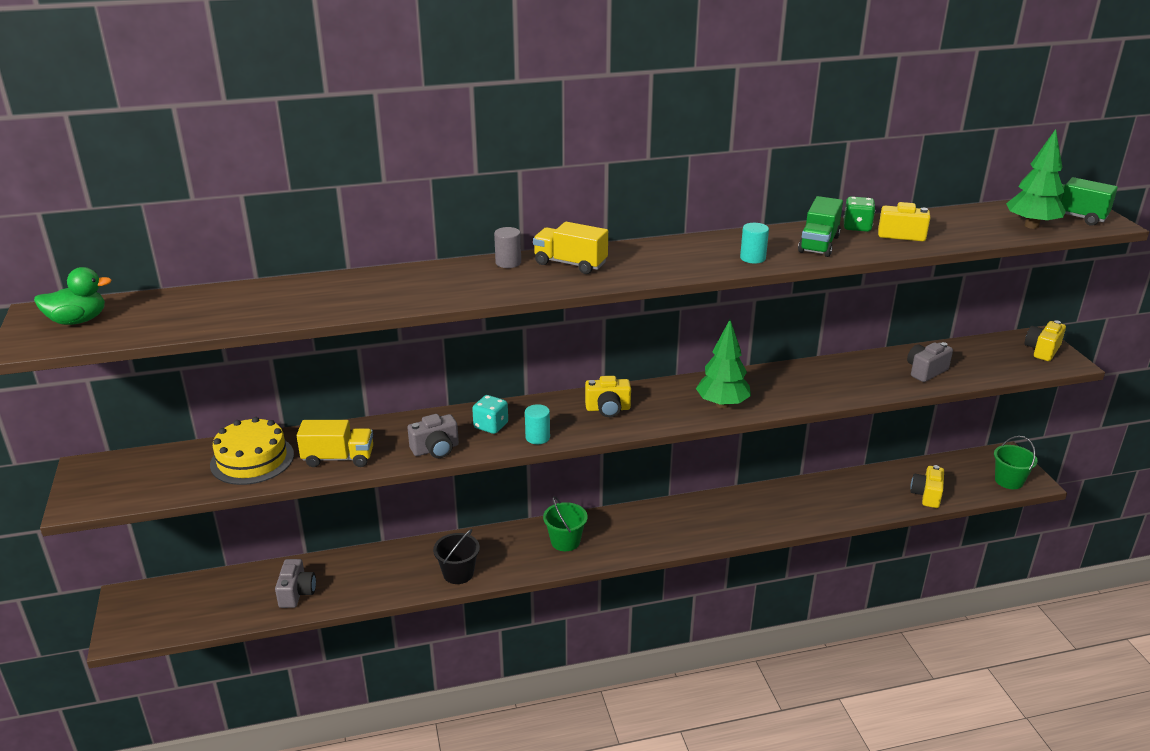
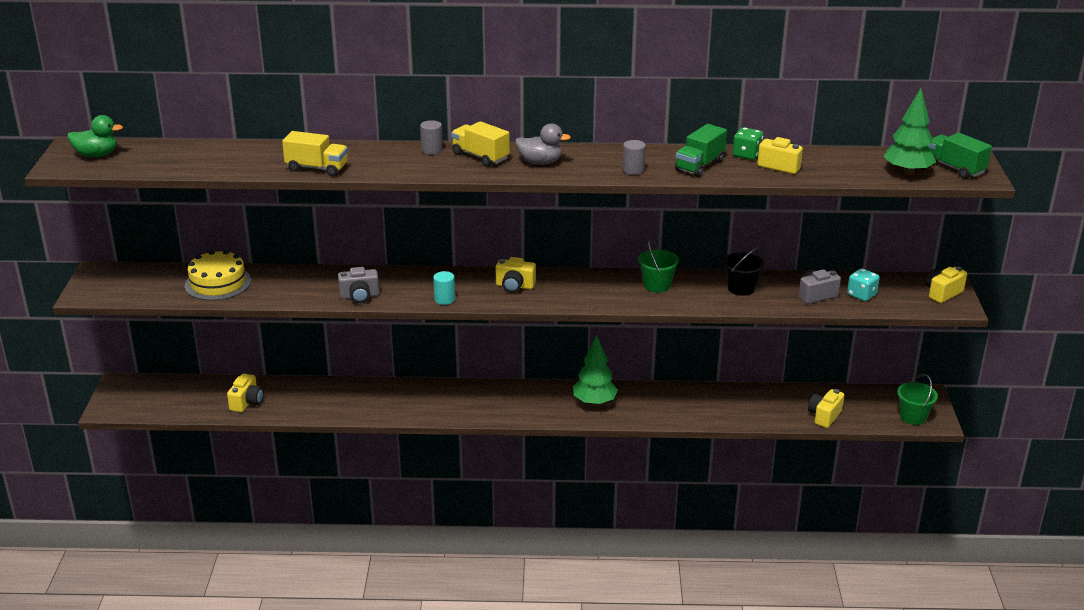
camera: 15 degrees right, 0 degrees up
(297, 593) = (247, 402): grey camera -> yellow camera
(338, 458) = (282, 292): yellow truck -> yellow truck (317, 168)
(458, 573) = (379, 409): black bucket -> black bucket (741, 288)
(491, 426) = (412, 285): turquoise dice -> turquoise dice (861, 295)
(565, 541) = (478, 400): green bucket -> green bucket (657, 285)
(643, 262) = (540, 162): none -> grey duck
(722, 404) = (613, 296): green tree -> green tree (594, 402)
(752, 258) = (633, 170): turquoise cylinder -> grey cylinder

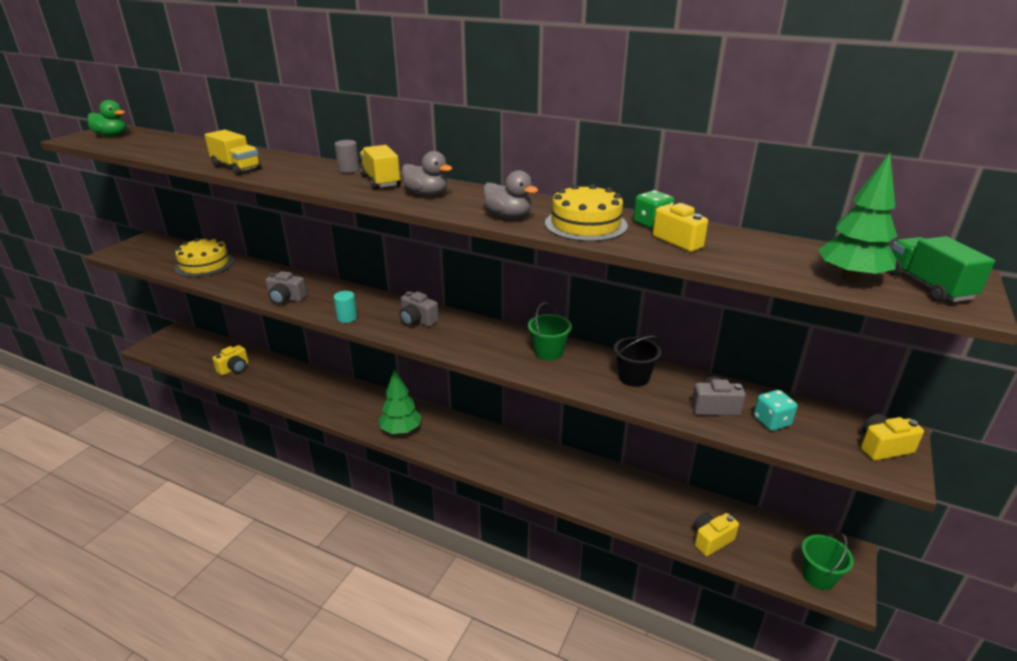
camera: 25 degrees right, 0 degrees up
(514, 286) = (417, 321): yellow camera -> grey camera
(594, 402) = (490, 450): green tree -> green tree (401, 430)
(633, 170) = (508, 216): grey cylinder -> grey duck
(699, 165) = (586, 224): green truck -> yellow cake

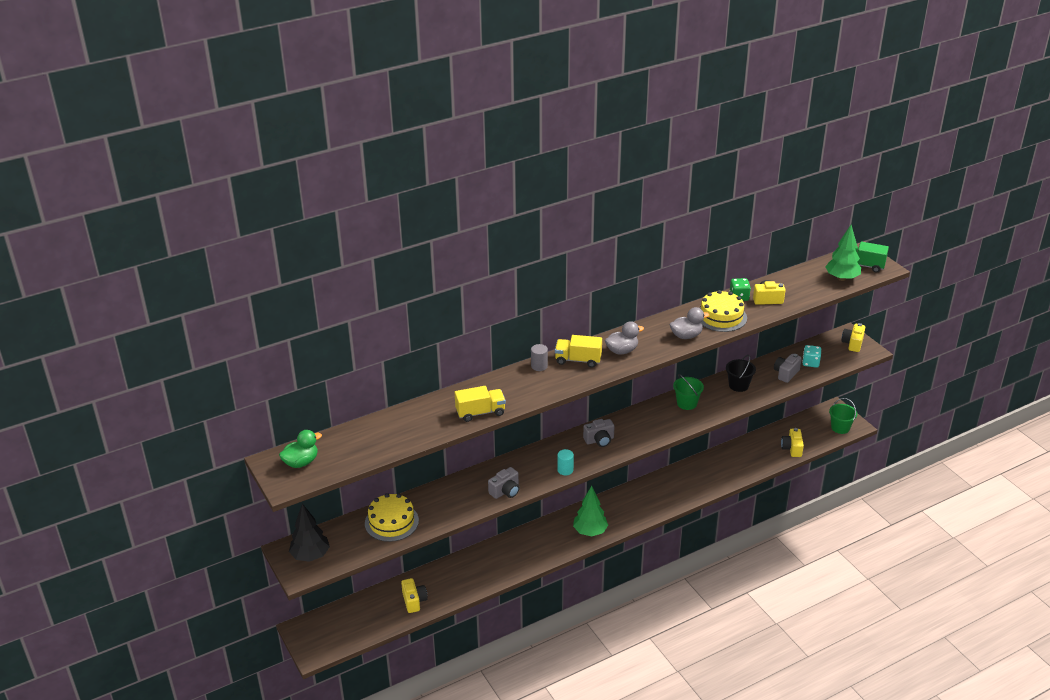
camera: 55 degrees left, 5 degrees up
(140, 249) = (310, 556): none -> black tree

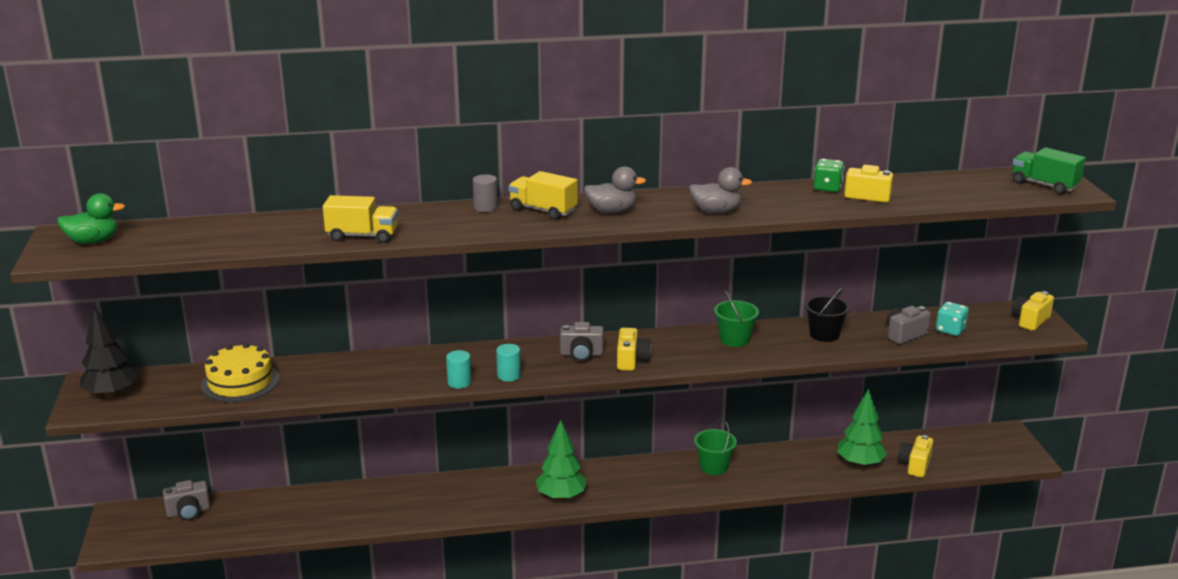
camera: 20 degrees right, 10 degrees down
(414, 601) = (276, 519): yellow camera -> yellow camera (631, 360)
(505, 491) = (411, 381): grey camera -> grey camera (188, 512)
(537, 484) = (459, 382): none -> turquoise cylinder
(721, 316) = (784, 202): yellow cake -> none
(840, 428) = (1004, 456): green bucket -> green bucket (714, 466)
(841, 278) = (1000, 192): green tree -> green tree (860, 463)

